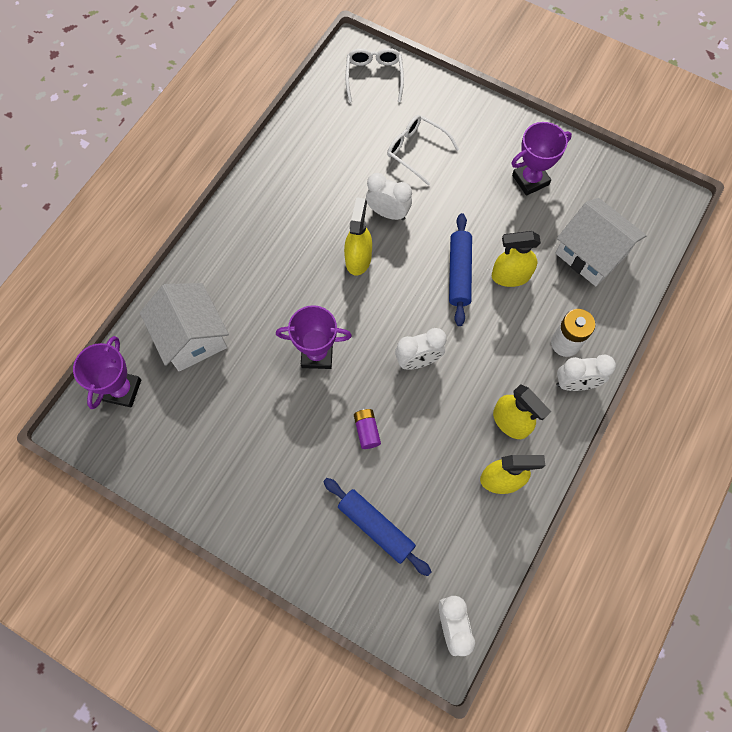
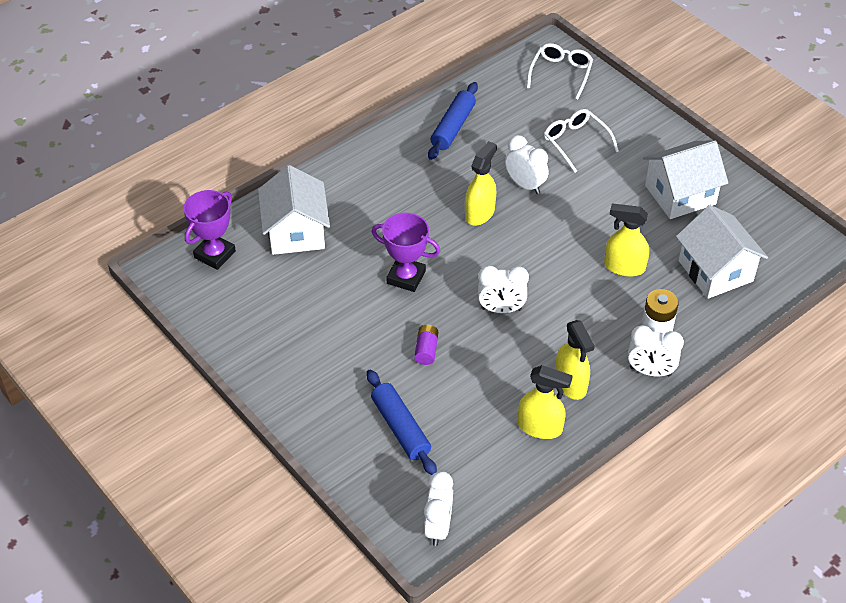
camera: 20 degrees right, 20 degrees down
(459, 273) = (573, 251): blue rolling pin -> blue rolling pin (453, 127)
(530, 180) = (680, 194): purple trophy -> white house

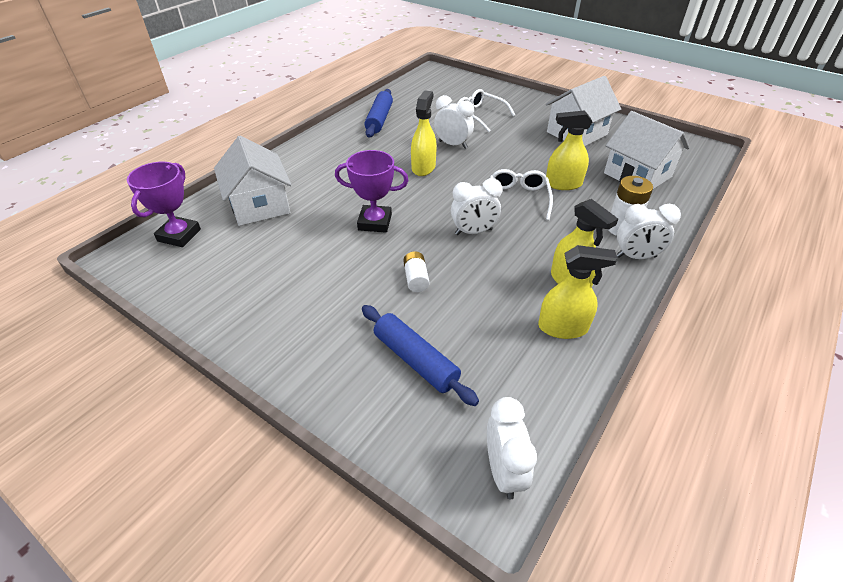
camera: 15 degrees left, 5 degrees down
(426, 350) = (416, 278): purple battery -> white battery
(561, 73) = (448, 82): white glasses -> white glasses (518, 199)

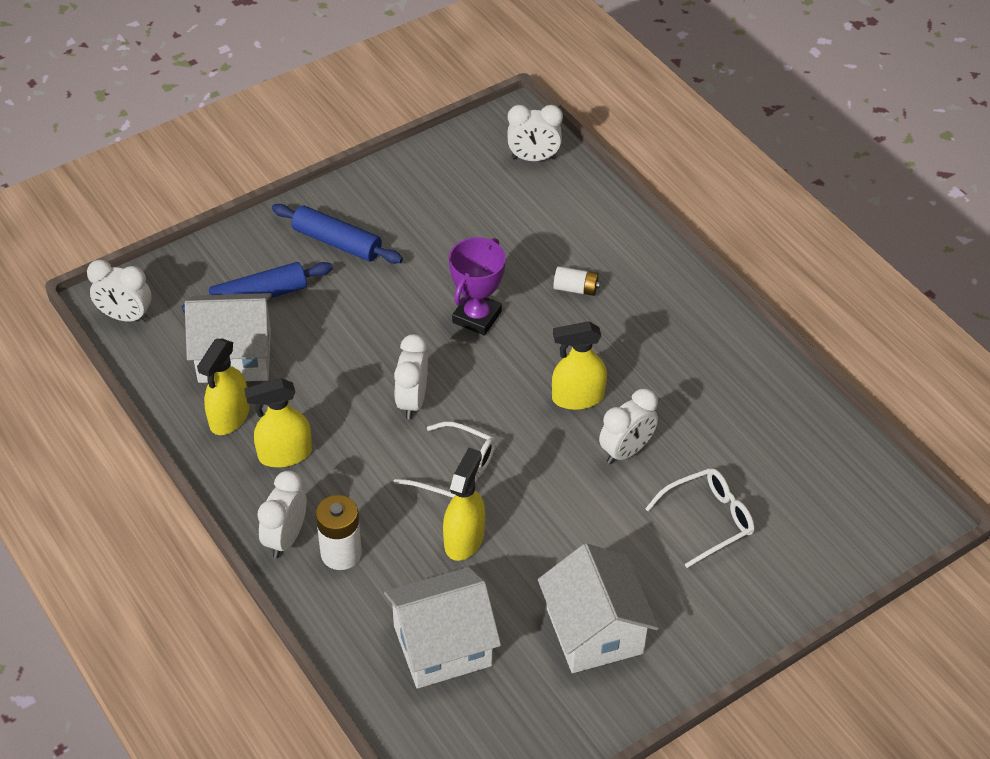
camera: 110 degrees right, 5 degrees up
(179, 235) = (533, 158): purple trophy -> white clock
(259, 205) = (561, 225): white house -> white house (235, 356)
(379, 119) = (741, 385): blue rolling pin -> blue rolling pin (337, 242)
(416, 278) = (362, 326): white battery -> white battery (576, 289)
(423, 167) = (577, 397): yellow spray bottle -> yellow spray bottle turned 135 degrees clockwise

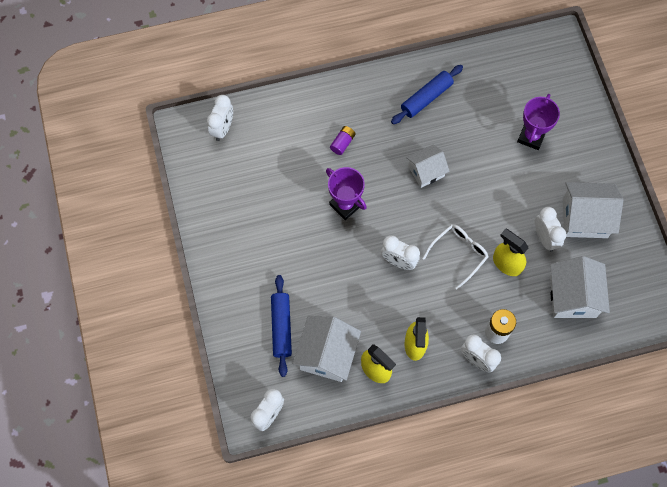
camera: 70 degrees left, 20 degrees up
(337, 242) = (251, 267): blue rolling pin -> blue rolling pin (426, 98)
(576, 289) = (342, 143): white battery -> purple battery
(577, 397) = (426, 171): yellow spray bottle -> white house
(626, 451) = (472, 160): white clock -> white clock (545, 238)
(708, 520) = (531, 136): white glasses -> purple trophy

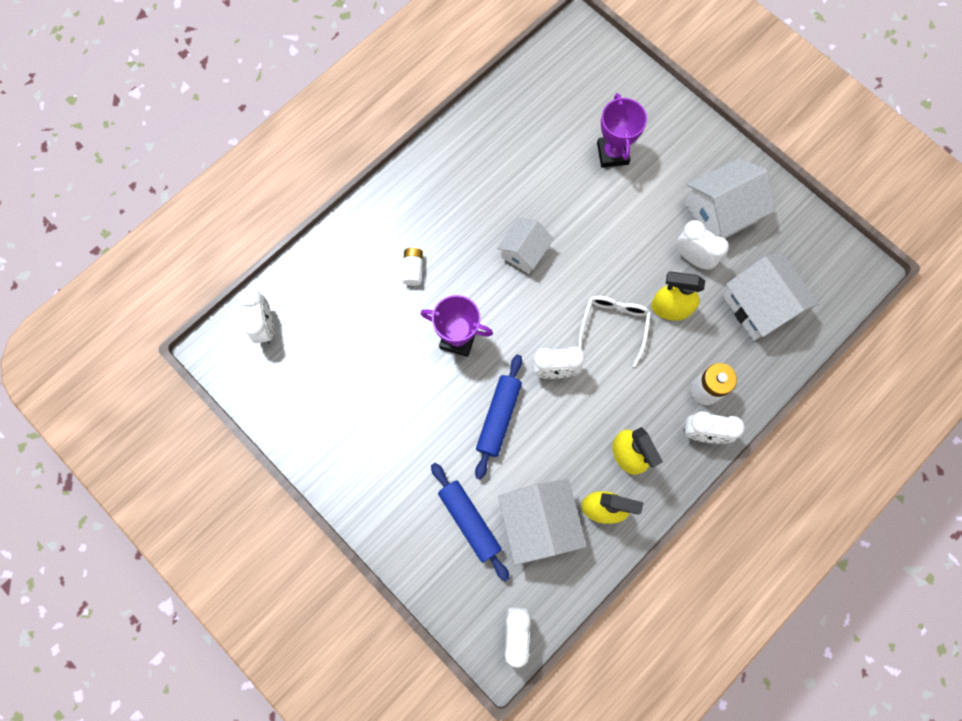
camera: 30 degrees left, 5 degrees up
(342, 143) = (413, 269): purple battery -> white battery
(426, 98) = (475, 169): blue rolling pin -> blue rolling pin (498, 417)

